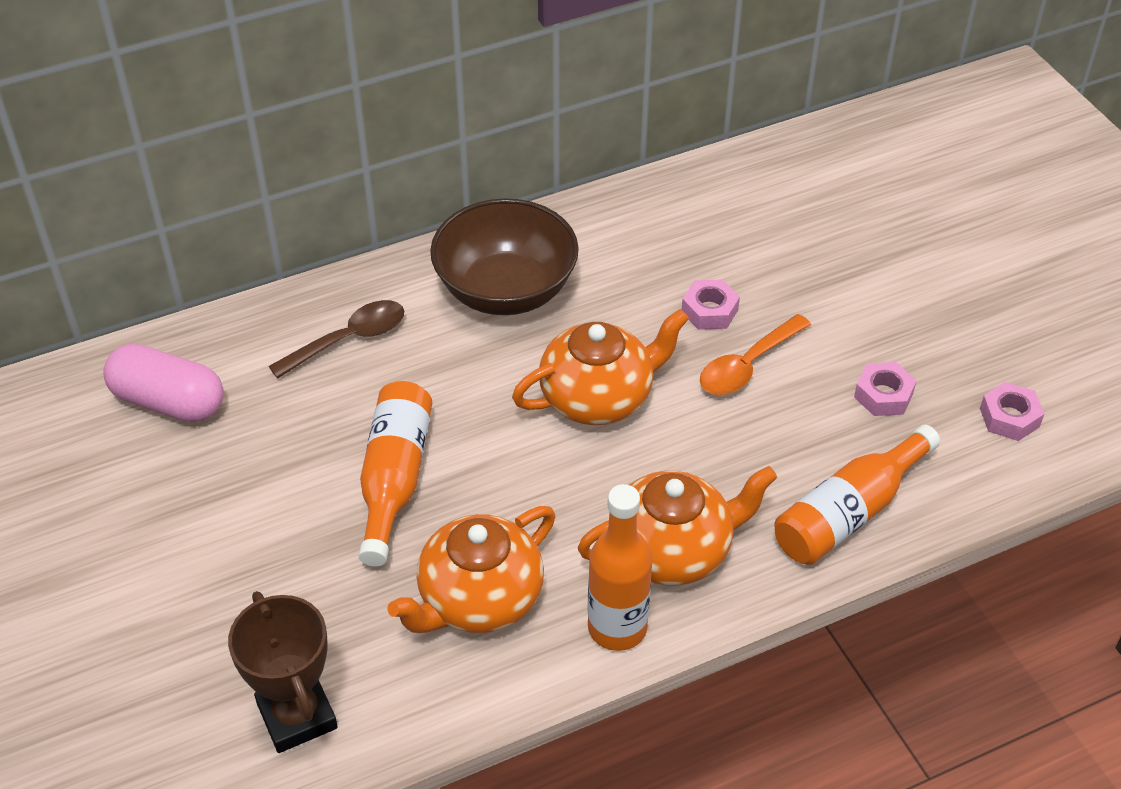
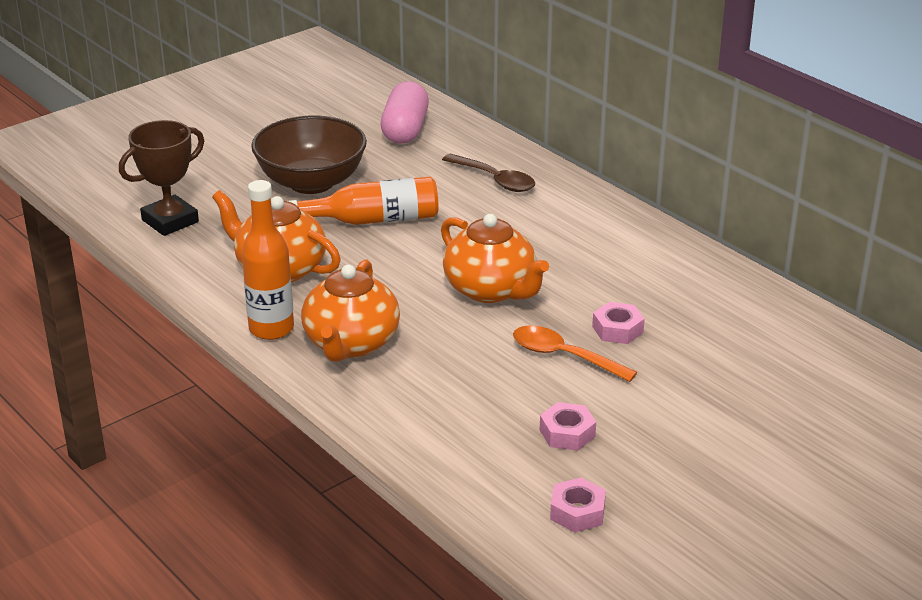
camera: 75 degrees right, 15 degrees down
(506, 290) = (583, 233): brown bowl -> brown bowl (311, 182)
(672, 550) = (351, 343): orange teapot -> orange teapot turned 45 degrees clockwise
(849, 512) = (422, 426): orange bottle -> none

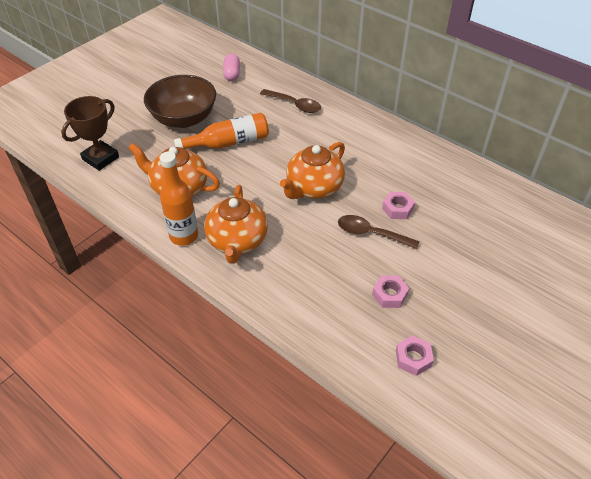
camera: 10 degrees left, 15 degrees up
(405, 130) = (232, 74): pink capsule -> pink capsule, size x0.66
(491, 290) = (313, 188): orange teapot -> orange teapot turned 90 degrees clockwise
(564, 356) = (371, 234): orange spoon -> brown spoon

